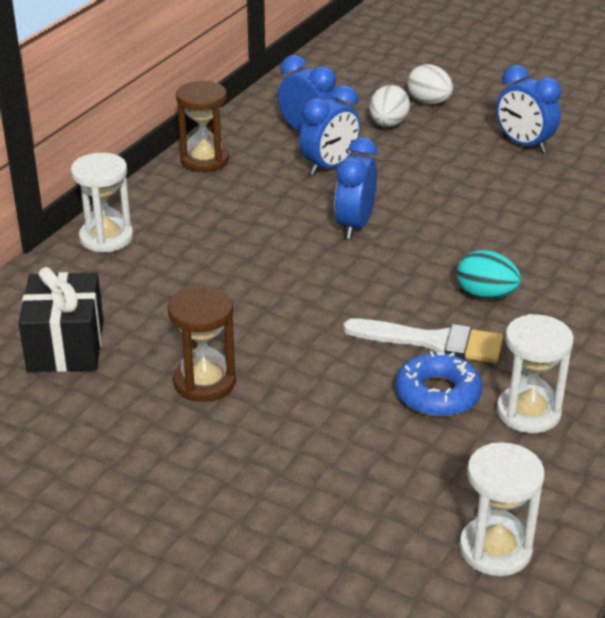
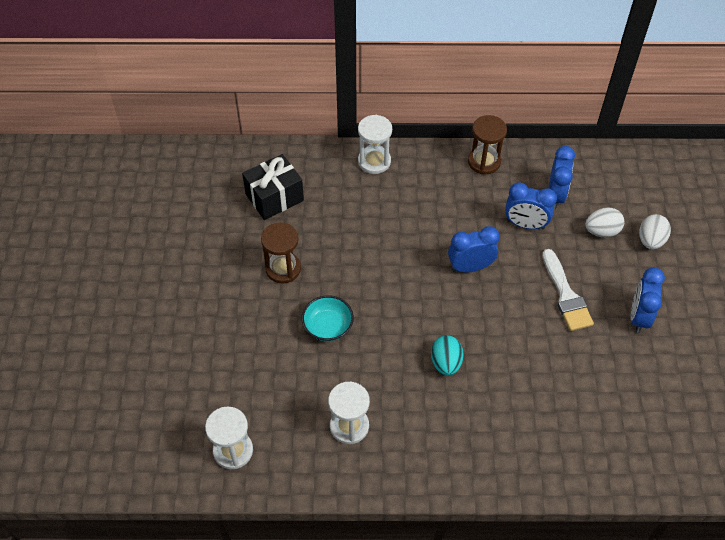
camera: 60 degrees right, 20 degrees up
(345, 374) = (328, 326): none -> turquoise bowl
(433, 342) = (382, 355): white brush -> white brush (566, 295)
(437, 394) = (338, 376): blue donut -> none

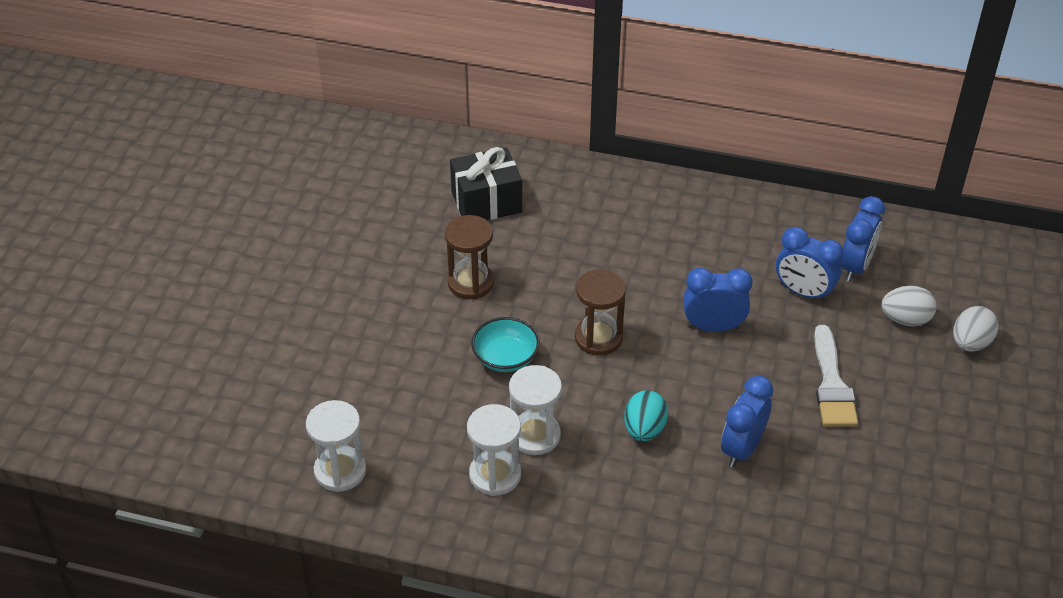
camera: 15 degrees right, 10 degrees down
(374, 161) = (627, 185): white hourglass -> white hourglass (535, 435)
(484, 162) = (771, 211): brown hourglass -> brown hourglass (598, 338)
(639, 316) = (925, 429): blue clock -> blue clock (742, 449)

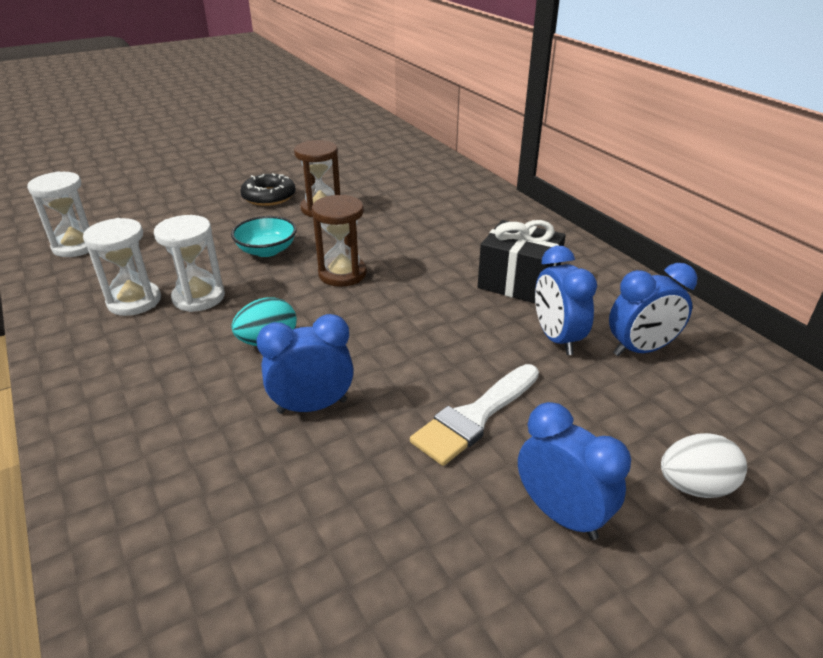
camera: 45 degrees right, 10 degrees down
(400, 300) = (269, 196): none -> black donut
(486, 202) = (403, 182): black gift -> black gift (518, 283)
(713, 327) = (437, 315): blue clock -> blue clock (561, 514)
(905, 319) = (638, 417): white egg -> none

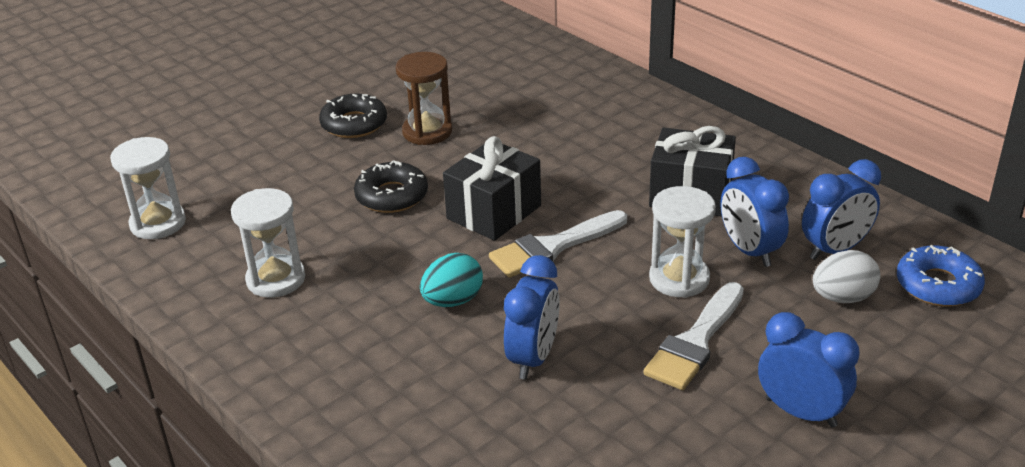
camera: 10 degrees left, 0 degrees up
(199, 297) = (347, 264): white hourglass -> white hourglass (679, 279)
(267, 250) = (392, 196): turquoise bowl -> black donut
(312, 406) = (533, 358): blue clock -> blue clock turned 135 degrees clockwise
(342, 274) = (494, 212): brown hourglass -> black gift
(378, 309) = (553, 247): none -> white brush
(694, 486) = (909, 369): white egg -> white egg (842, 297)
(740, 400) = (938, 285): none -> blue donut

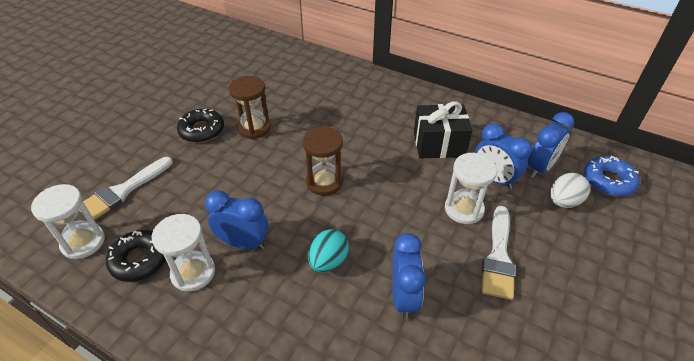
camera: 20 degrees left, 10 degrees up
(392, 196) = (250, 183): black donut -> black donut (139, 260)
(494, 212) = (324, 182): black gift -> brown hourglass
(553, 247) = (375, 201): white brush -> white brush (123, 191)
(801, 412) = (589, 297): blue clock -> blue clock (243, 243)

